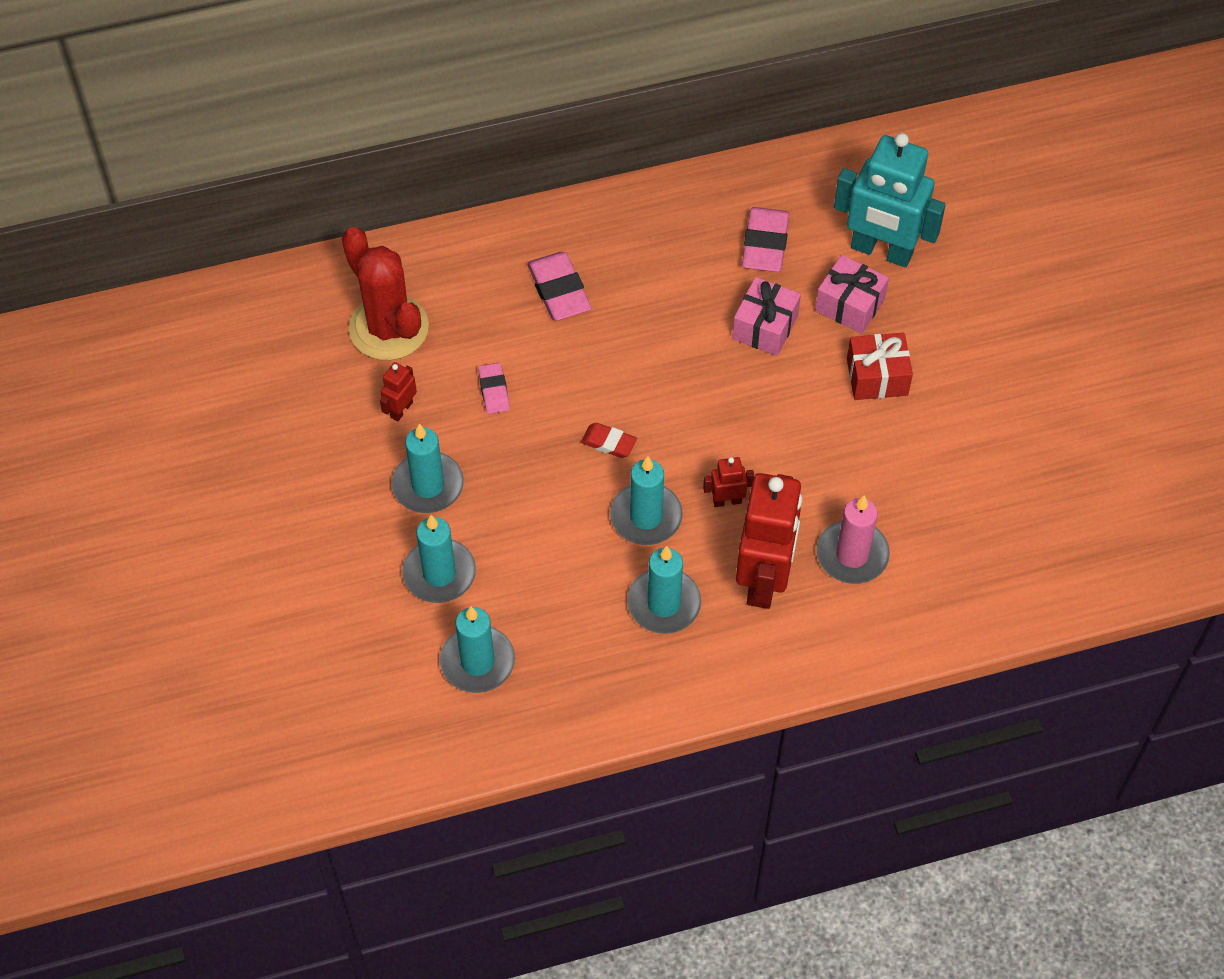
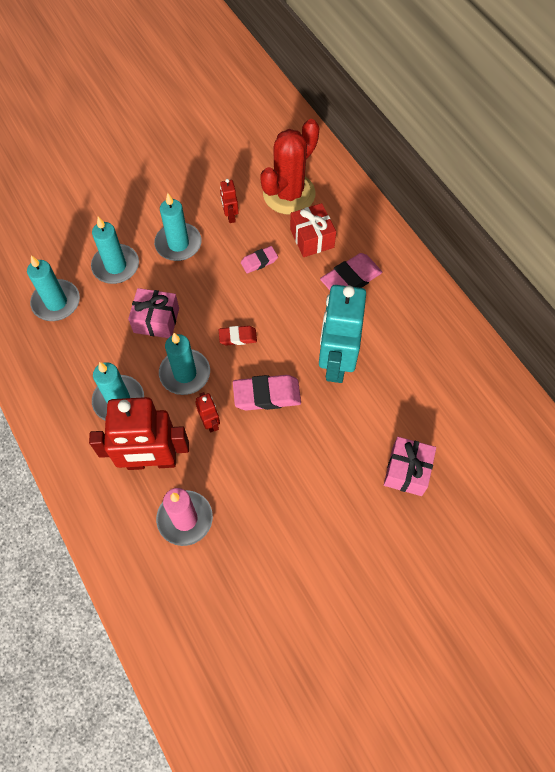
camera: 75 degrees right, 5 degrees up
(401, 409) = (230, 216): red robot -> red robot turned 120 degrees counterclockwise
(609, 443) = (238, 337): red eraser -> red eraser turned 75 degrees clockwise
(765, 244) = (440, 399): pink eraser -> pink eraser (267, 395)
(765, 327) = (366, 415): pink gift -> pink gift (156, 320)
(877, 377) = (347, 505): red gift -> red gift (312, 238)
(881, 251) = (466, 484): turquoise robot -> turquoise robot (336, 362)

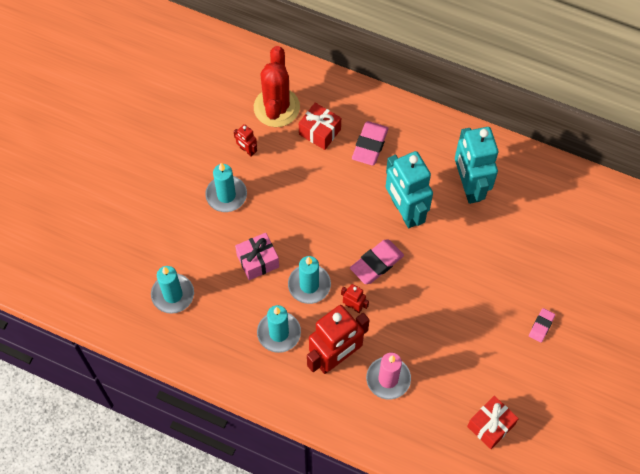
camera: 35 degrees left, 0 degrees up
(116, 266) = (194, 240): turquoise candle -> none
(238, 337) = (325, 236): red eraser -> none
(251, 647) = (490, 425): none -> red gift
(259, 261) = (296, 172): pink eraser -> pink eraser (541, 326)
(407, 471) = (503, 254): pink gift -> none
(422, 379) = (469, 187): none -> turquoise robot

